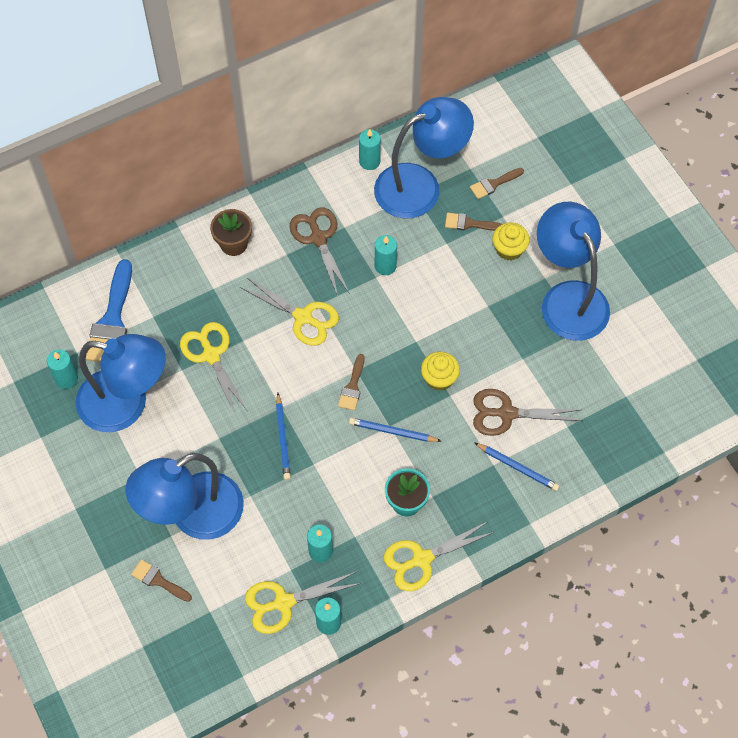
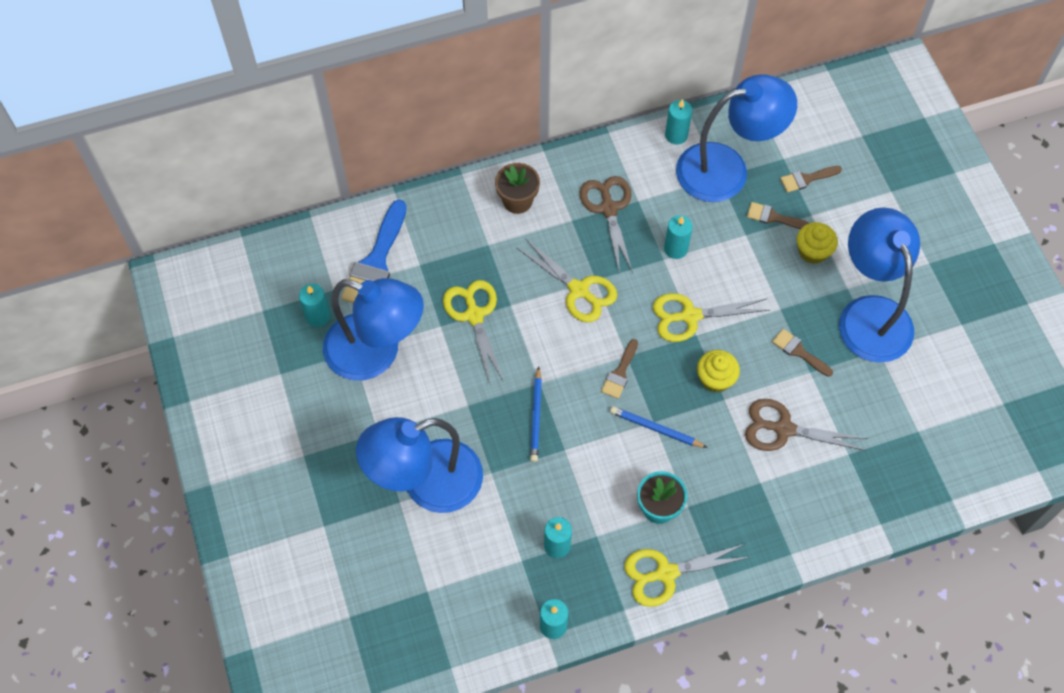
camera: 10 degrees right, 0 degrees up
(158, 580) = (378, 548): brown brush -> brown brush (799, 351)
(283, 602) = (508, 595): yellow scissors -> yellow scissors (690, 316)
(518, 467) = (786, 490): blue pencil -> none

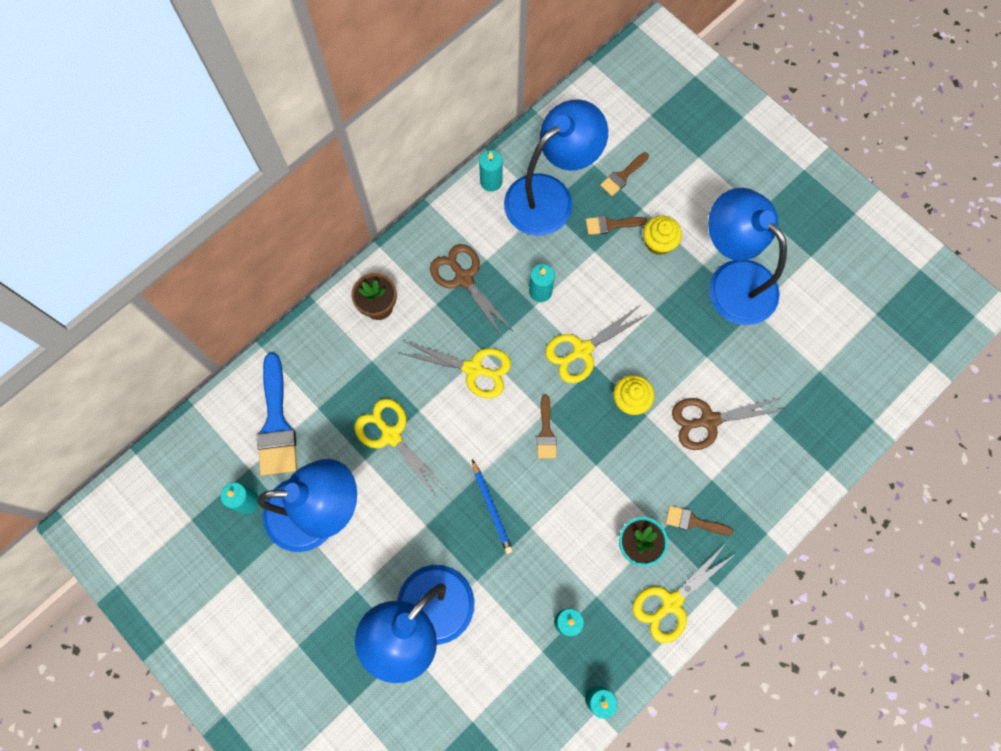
camera: 25 degrees left, 10 degrees up
(655, 429) = (601, 471): blue pencil -> none
(799, 351) = (689, 342): brown brush -> brown brush (693, 521)

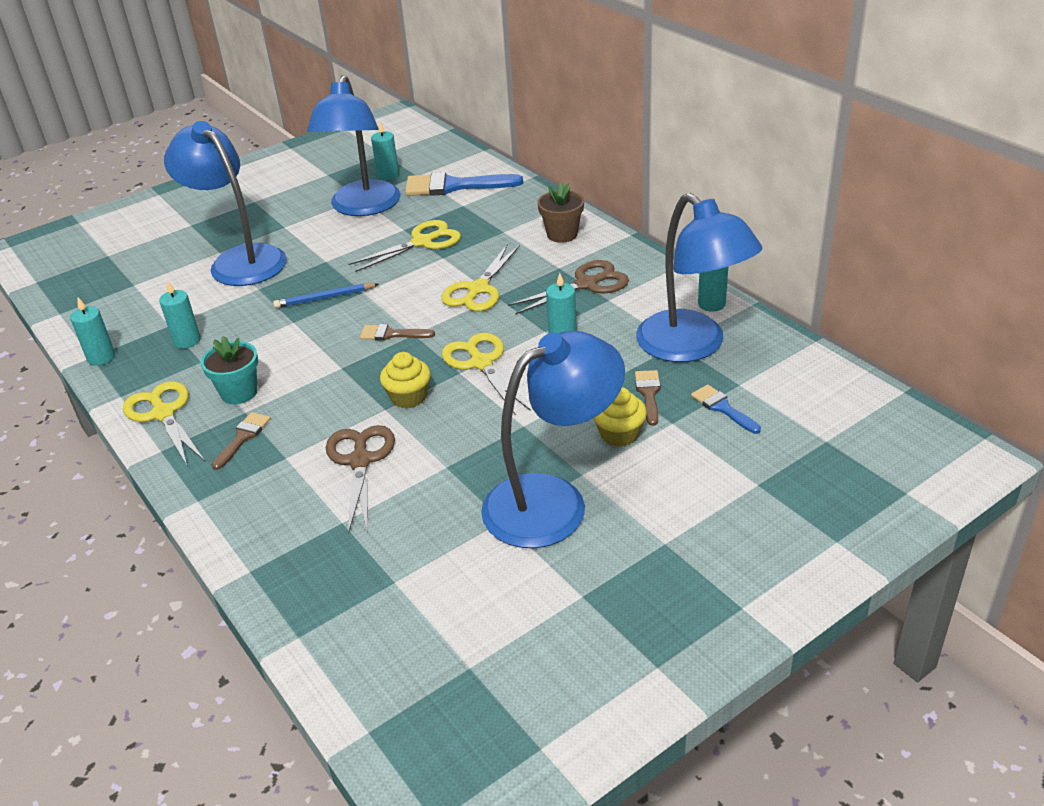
camera: 100 degrees right, 35 degrees down
(622, 176) = (722, 408): brown brush -> blue brush

